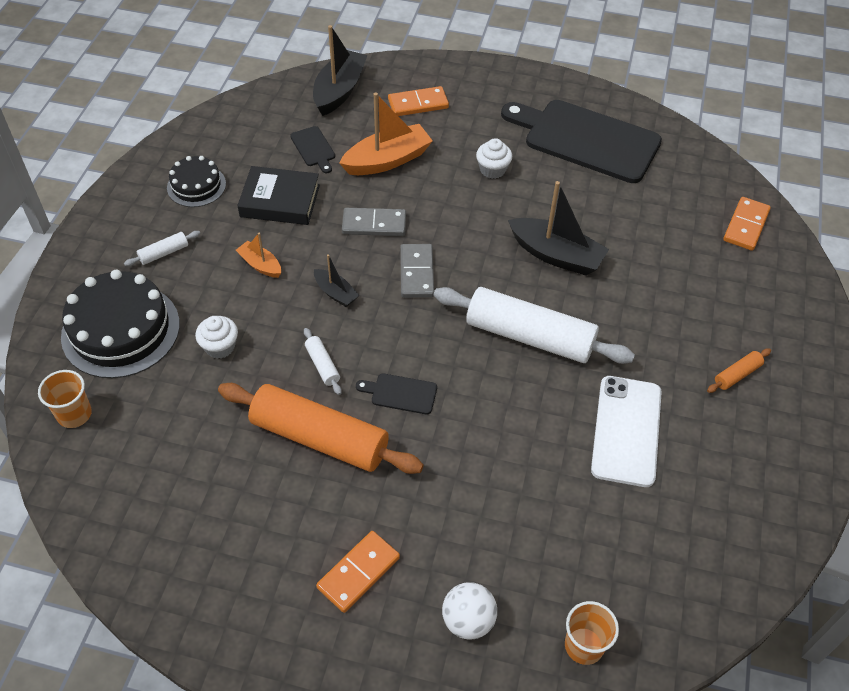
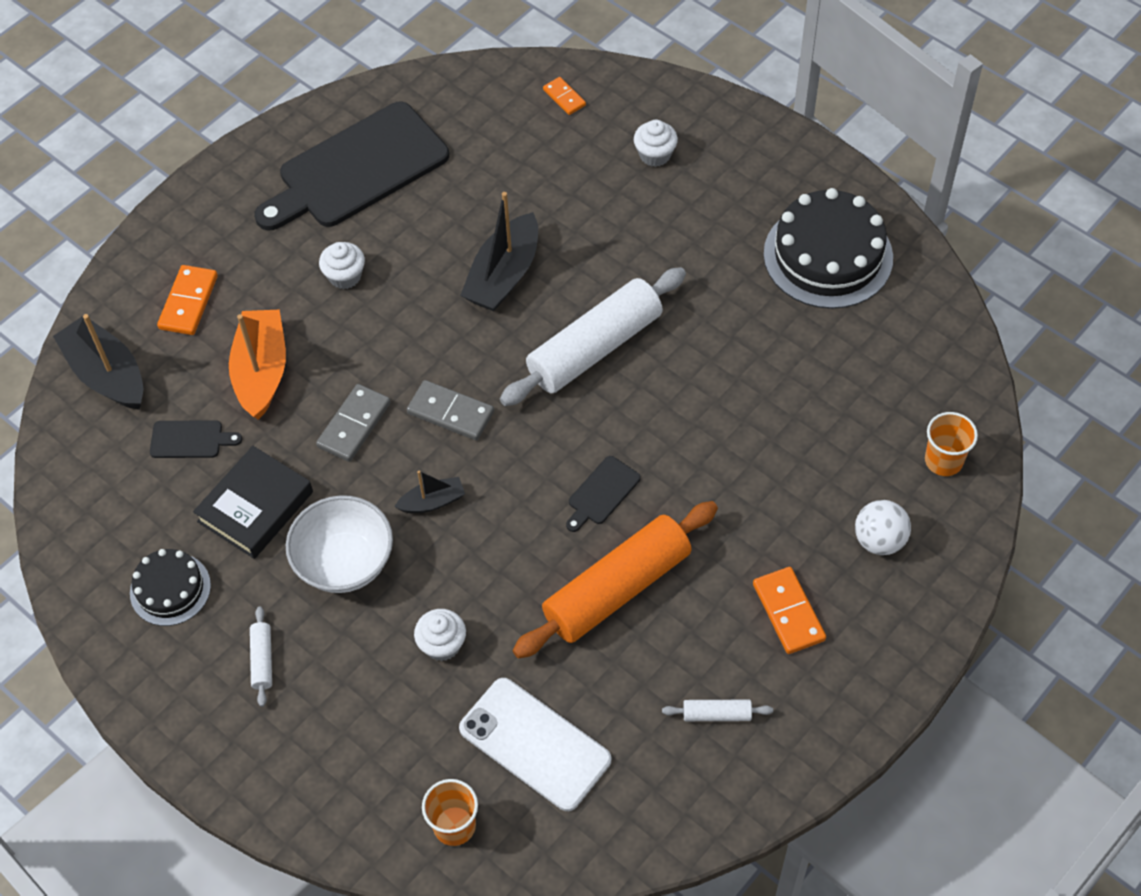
camera: 60 degrees left, 5 degrees up
(121, 330) = (357, 742): black cake -> black cake (828, 256)
(260, 265) = (345, 562): orange boat -> white bowl
(322, 365) = (525, 552): white rolling pin -> white rolling pin (716, 714)
(556, 255) = (504, 275): black boat -> black boat turned 150 degrees clockwise
(626, 430) = (748, 321): white phone -> white phone (535, 744)
(737, 374) = (734, 202): orange rolling pin -> none
(740, 303) = (655, 155): none -> white cupcake
(745, 225) = (564, 97): orange domino -> orange domino, size x0.62

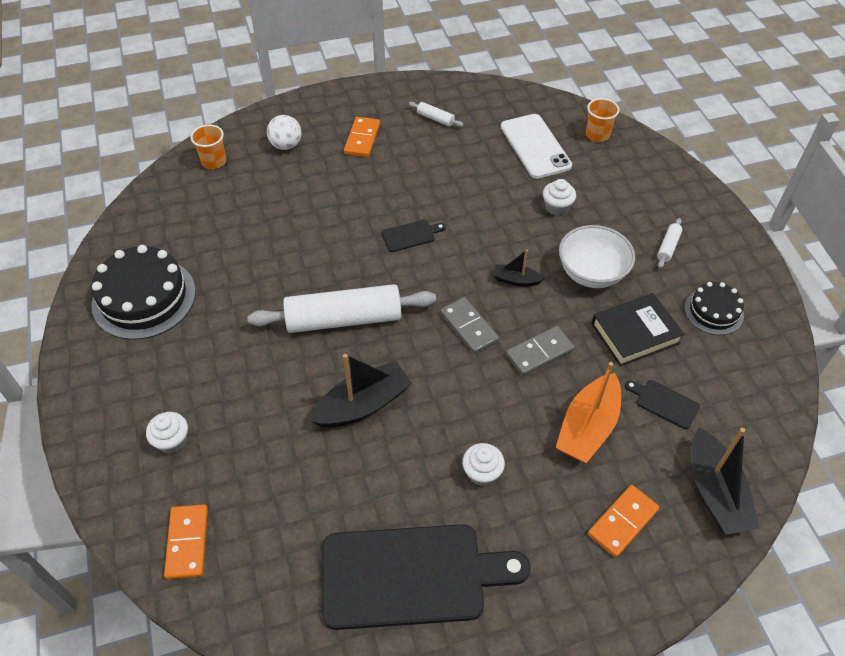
camera: 150 degrees left, 5 degrees down
(564, 97) = (187, 542): orange domino -> orange domino, size x1.61
(617, 588) = (441, 188): orange rolling pin -> none

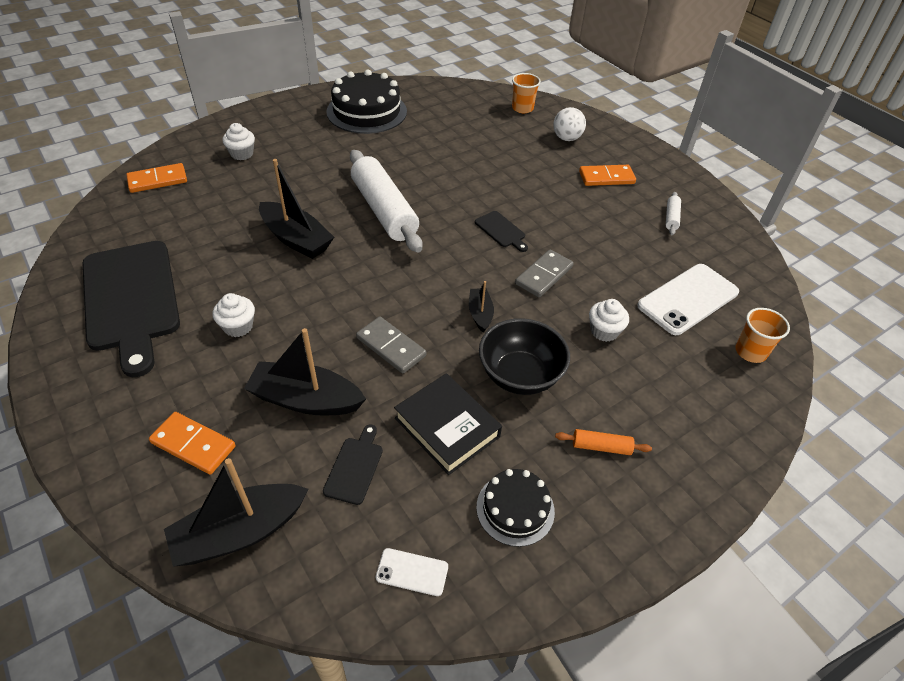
camera: 70 degrees right, 5 degrees down
(469, 327) = (404, 289): grey domino -> grey domino (544, 275)
(587, 427) = (306, 400): orange boat -> black boat
(591, 273) = (520, 375): white bowl -> black bowl
(668, 247) = (601, 447): white rolling pin -> orange rolling pin
(758, 384) = (412, 572): none -> white phone

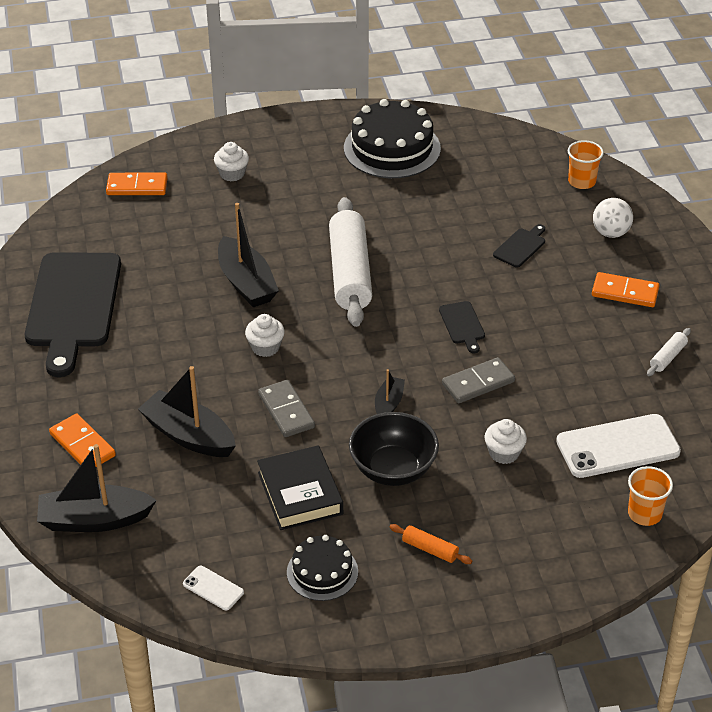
camera: 25 degrees right, 5 degrees down
(238, 326) = (157, 355): white cupcake -> white cupcake (265, 347)
(354, 467) = (205, 501): black cutting board -> black cutting board (520, 247)

